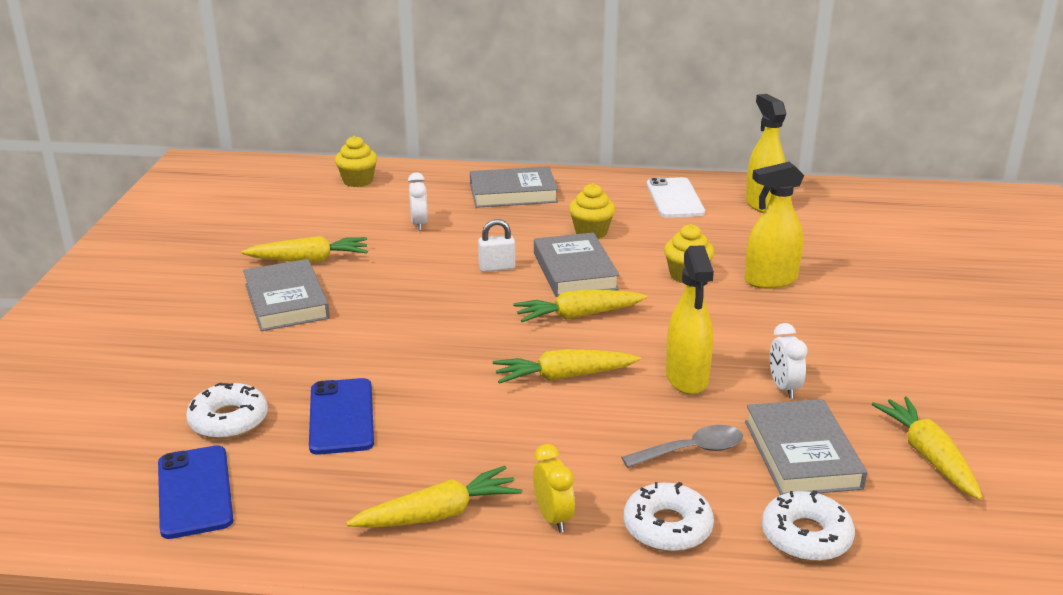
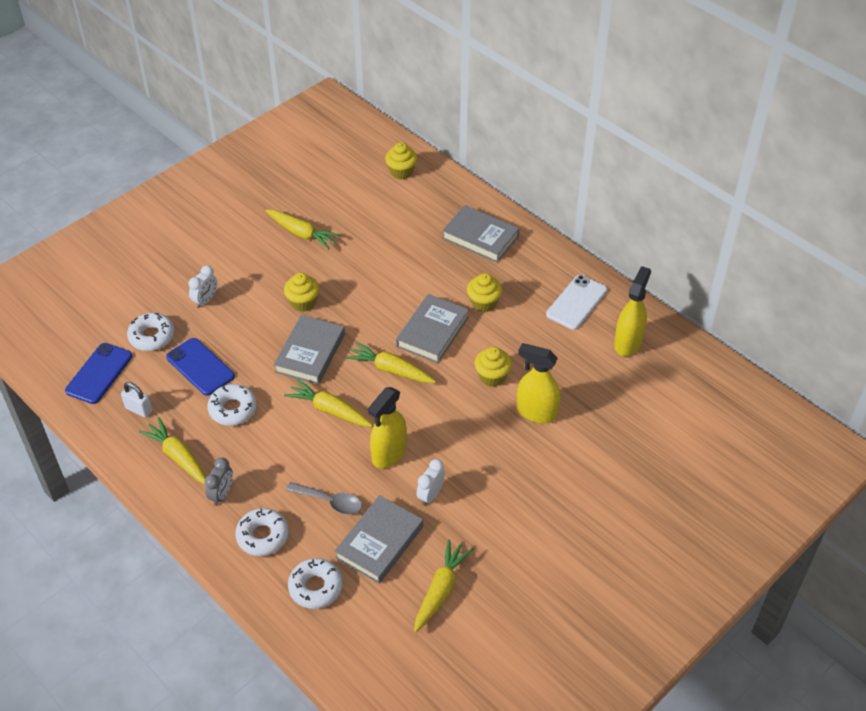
camera: 40 degrees right, 20 degrees up
(286, 301) = (257, 263): grey book -> grey book (310, 353)
(341, 416) = (200, 367): blue phone -> blue phone turned 75 degrees counterclockwise
(394, 309) = (303, 302): none -> yellow cupcake
(419, 224) = (392, 236): white clock -> white clock (205, 300)
(438, 514) = (178, 457): yellow carrot -> yellow carrot turned 150 degrees counterclockwise
(444, 433) = (233, 409): none -> white donut
(497, 267) = (393, 302): white padlock -> white padlock (139, 409)
(553, 518) = (222, 494): yellow clock -> grey clock

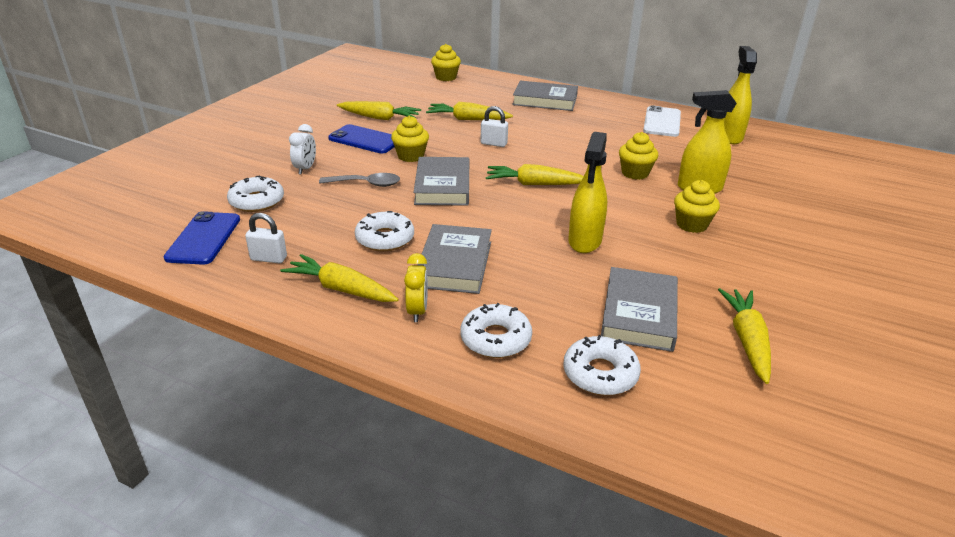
camera: 20 degrees left, 15 degrees down
(200, 367) = (326, 214): blue phone -> blue phone (365, 140)
(222, 494) = (417, 311): grey clock -> yellow clock
(329, 410) = (494, 221): yellow carrot -> yellow carrot (467, 119)
(330, 501) = (553, 291): grey spoon -> grey spoon (366, 184)
(388, 301) = (493, 144): none -> white padlock
(430, 495) = (657, 264): white clock -> none
(432, 332) = (552, 155): grey book -> grey book (454, 264)
(483, 303) = (583, 133): yellow cupcake -> yellow cupcake (691, 225)

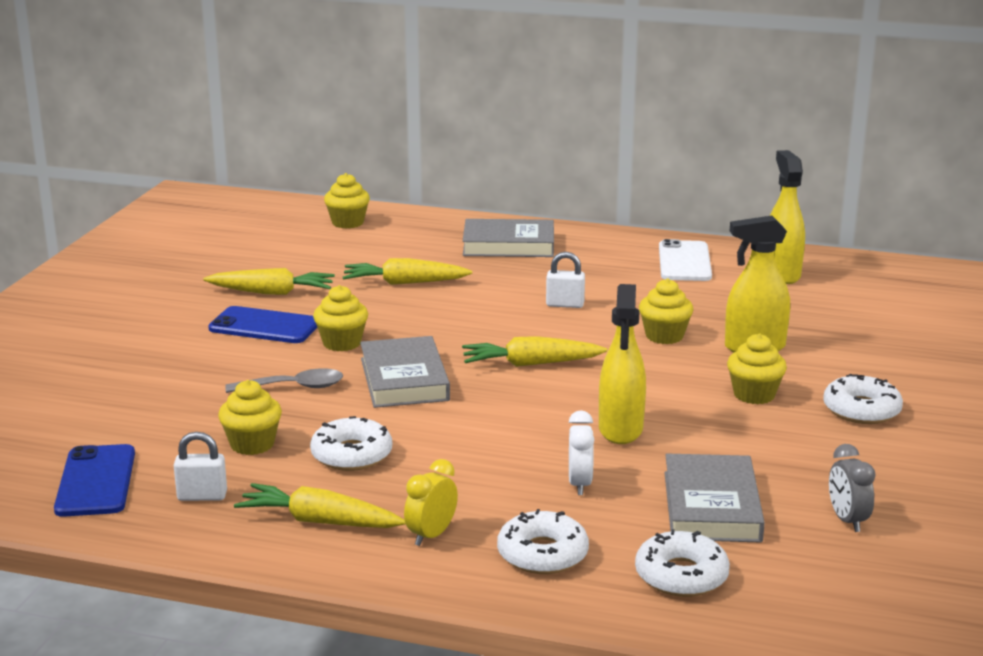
camera: 10 degrees left, 10 degrees down
(257, 201) = (146, 426): white donut -> white donut (861, 410)
(305, 169) = (195, 375): white clock -> white clock (579, 484)
(320, 223) = (252, 444): none -> yellow cupcake
(417, 311) = (431, 535): yellow clock -> yellow clock turned 135 degrees counterclockwise
(454, 264) = (458, 475): grey book -> none
(493, 144) = (455, 314): white padlock -> white padlock (565, 304)
(747, 341) = (847, 520): yellow carrot -> grey clock

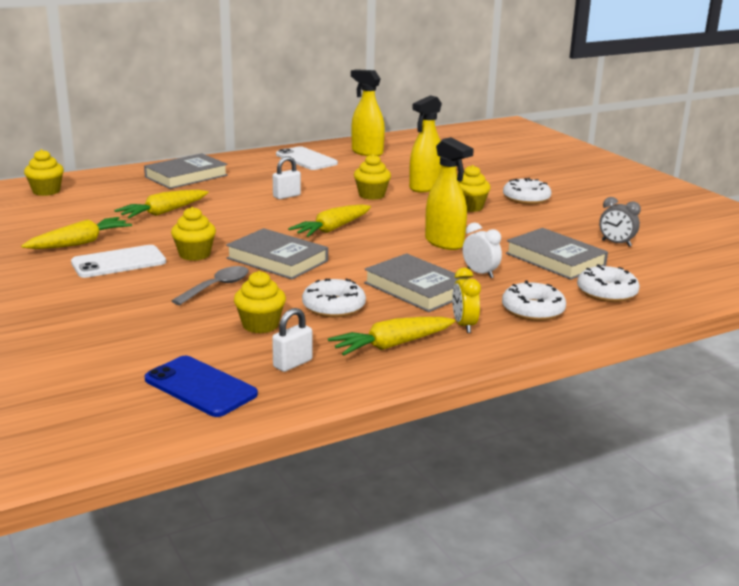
camera: 45 degrees left, 0 degrees up
(264, 326) = (119, 262): blue phone -> white phone
(472, 472) = (417, 288): none -> grey book

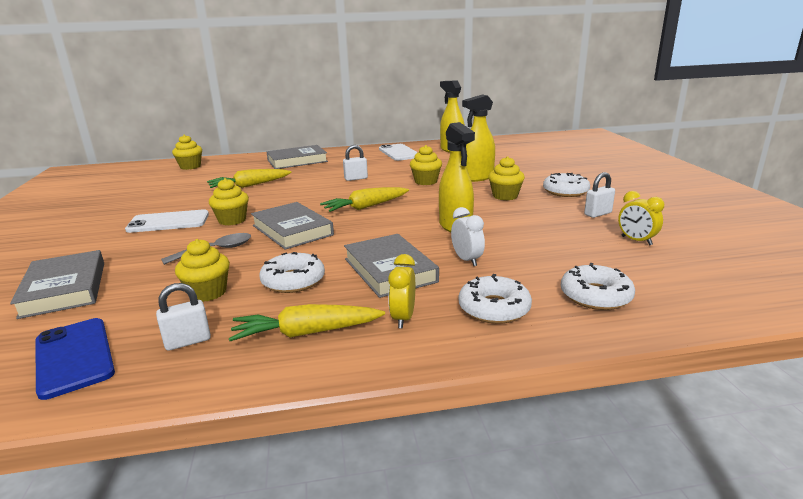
camera: 20 degrees right, 0 degrees up
(80, 243) = (162, 204): yellow carrot -> none
(555, 259) = (557, 252): grey book -> grey book (65, 289)
(570, 220) = (598, 214): none -> white padlock
(616, 243) = (636, 241): grey clock -> yellow clock

